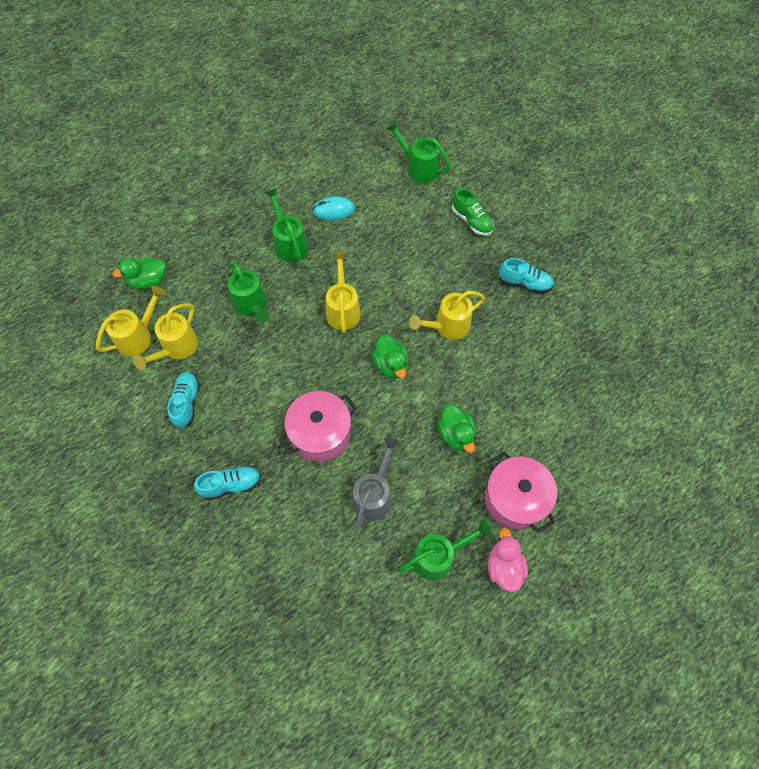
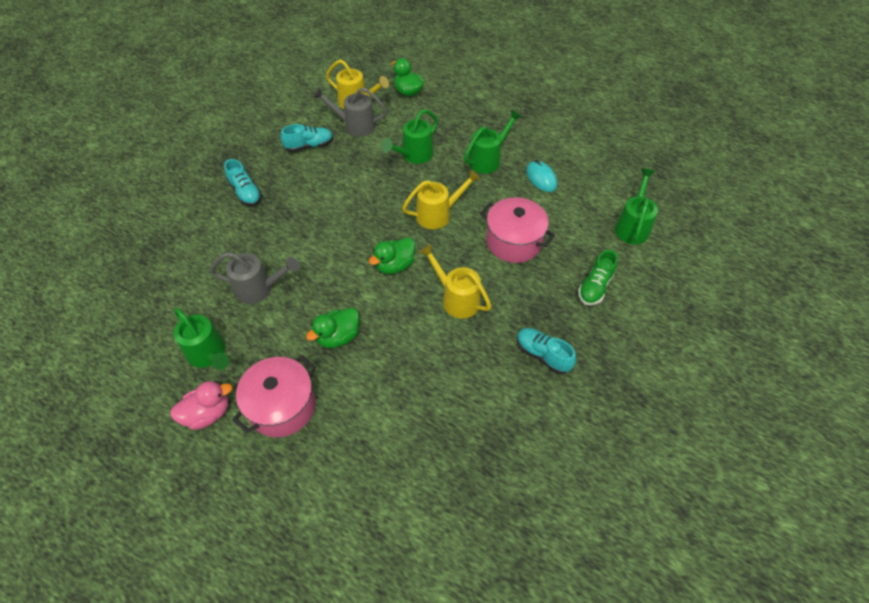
camera: 70 degrees right, 10 degrees down
(176, 348) = (354, 125): yellow watering can -> grey watering can
(320, 434) = (307, 235): pink pot -> pink pot (513, 242)
(524, 283) = (542, 355): turquoise shoe -> turquoise shoe turned 135 degrees clockwise

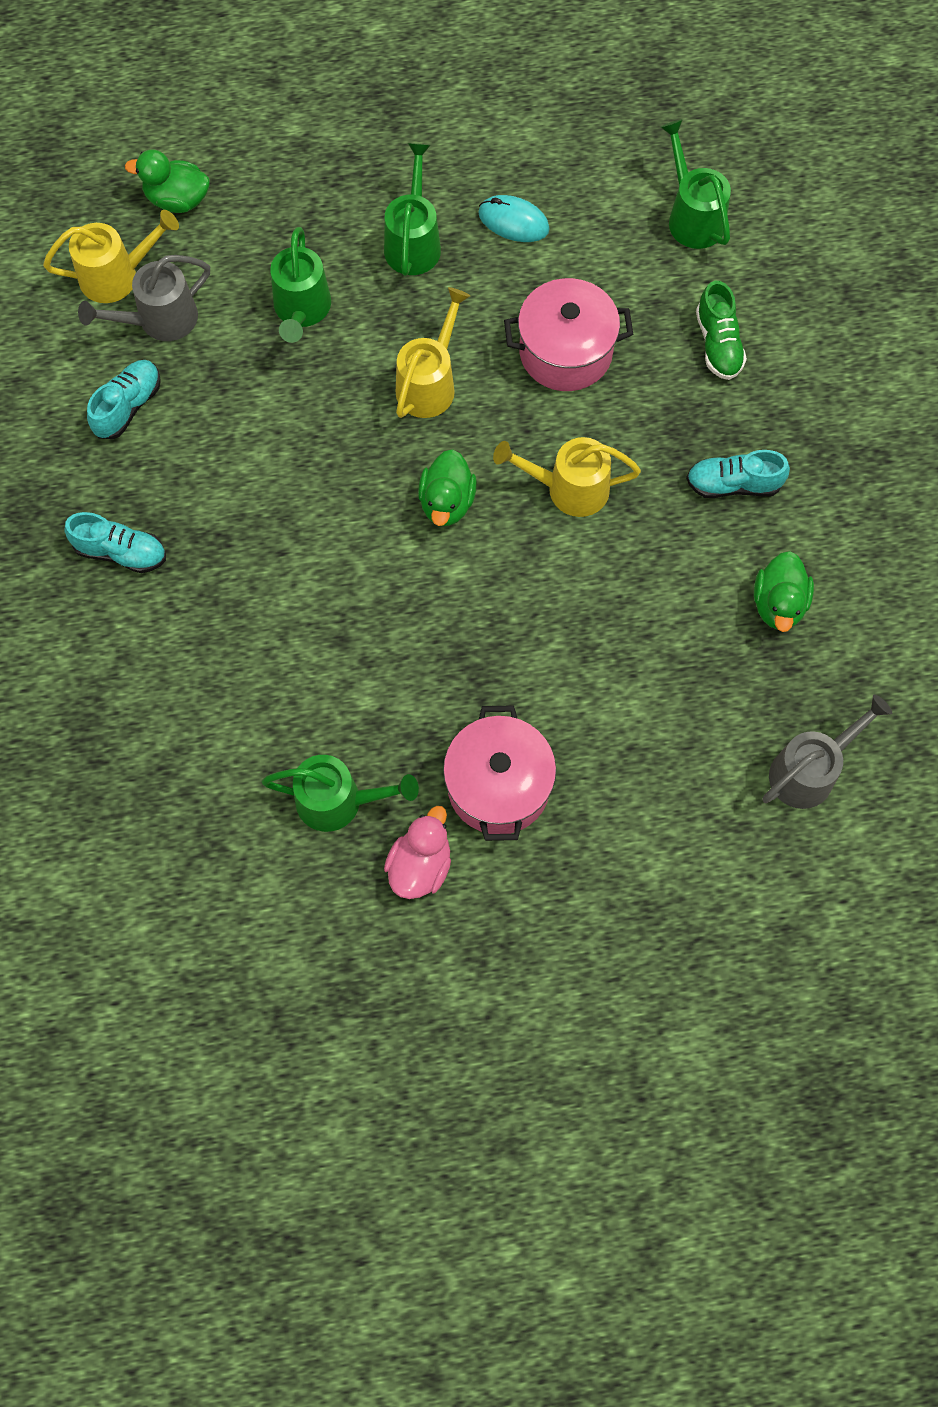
camera: 40 degrees left, 15 degrees up
(259, 289) = (305, 671): grey watering can -> grey watering can (810, 770)
(338, 337) = (474, 652): green duck -> green duck (778, 604)

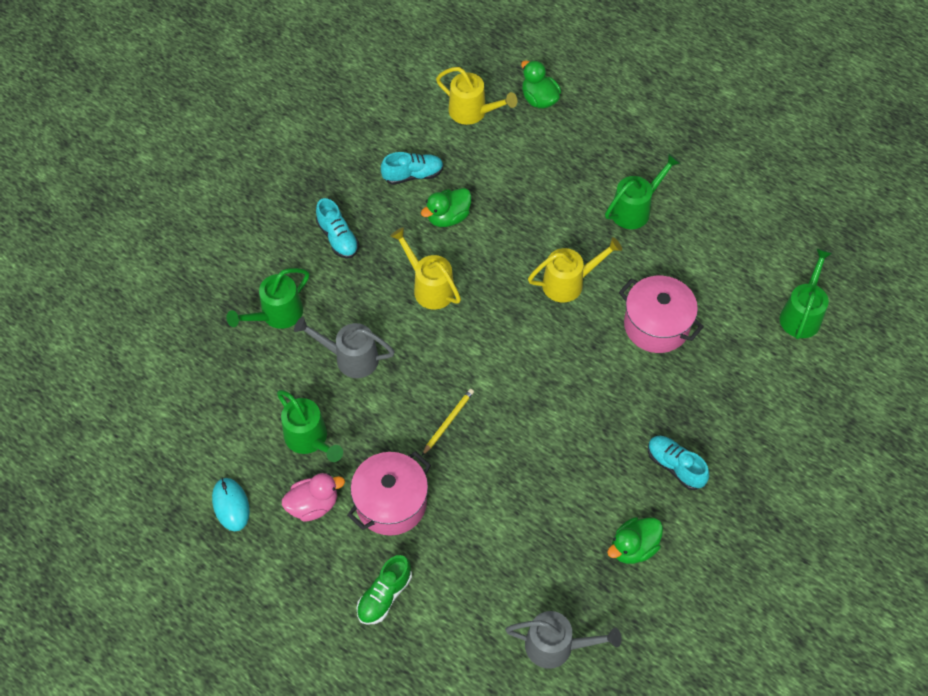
camera: 45 degrees right, 10 degrees down
(159, 321) = (469, 148): grey watering can -> grey watering can (350, 358)
(301, 311) = (542, 197): green watering can -> green watering can (276, 315)
(447, 502) = (515, 346): green duck -> green duck (448, 217)
(464, 646) = (448, 422): none -> yellow pencil
(513, 221) = (699, 240): turquoise mouse -> turquoise mouse (231, 505)
(568, 489) = (583, 392): yellow watering can -> yellow watering can (429, 287)
(718, 344) = (745, 389): green shoe -> green shoe (384, 595)

